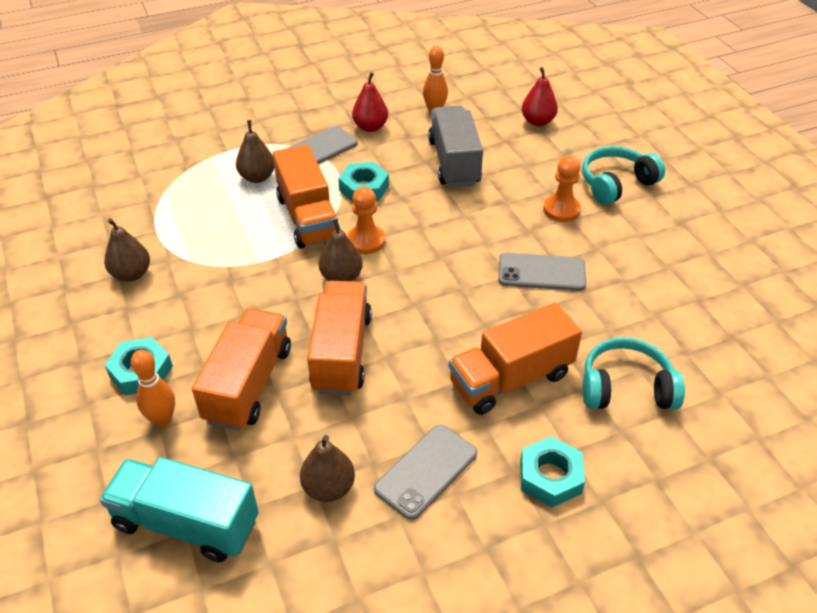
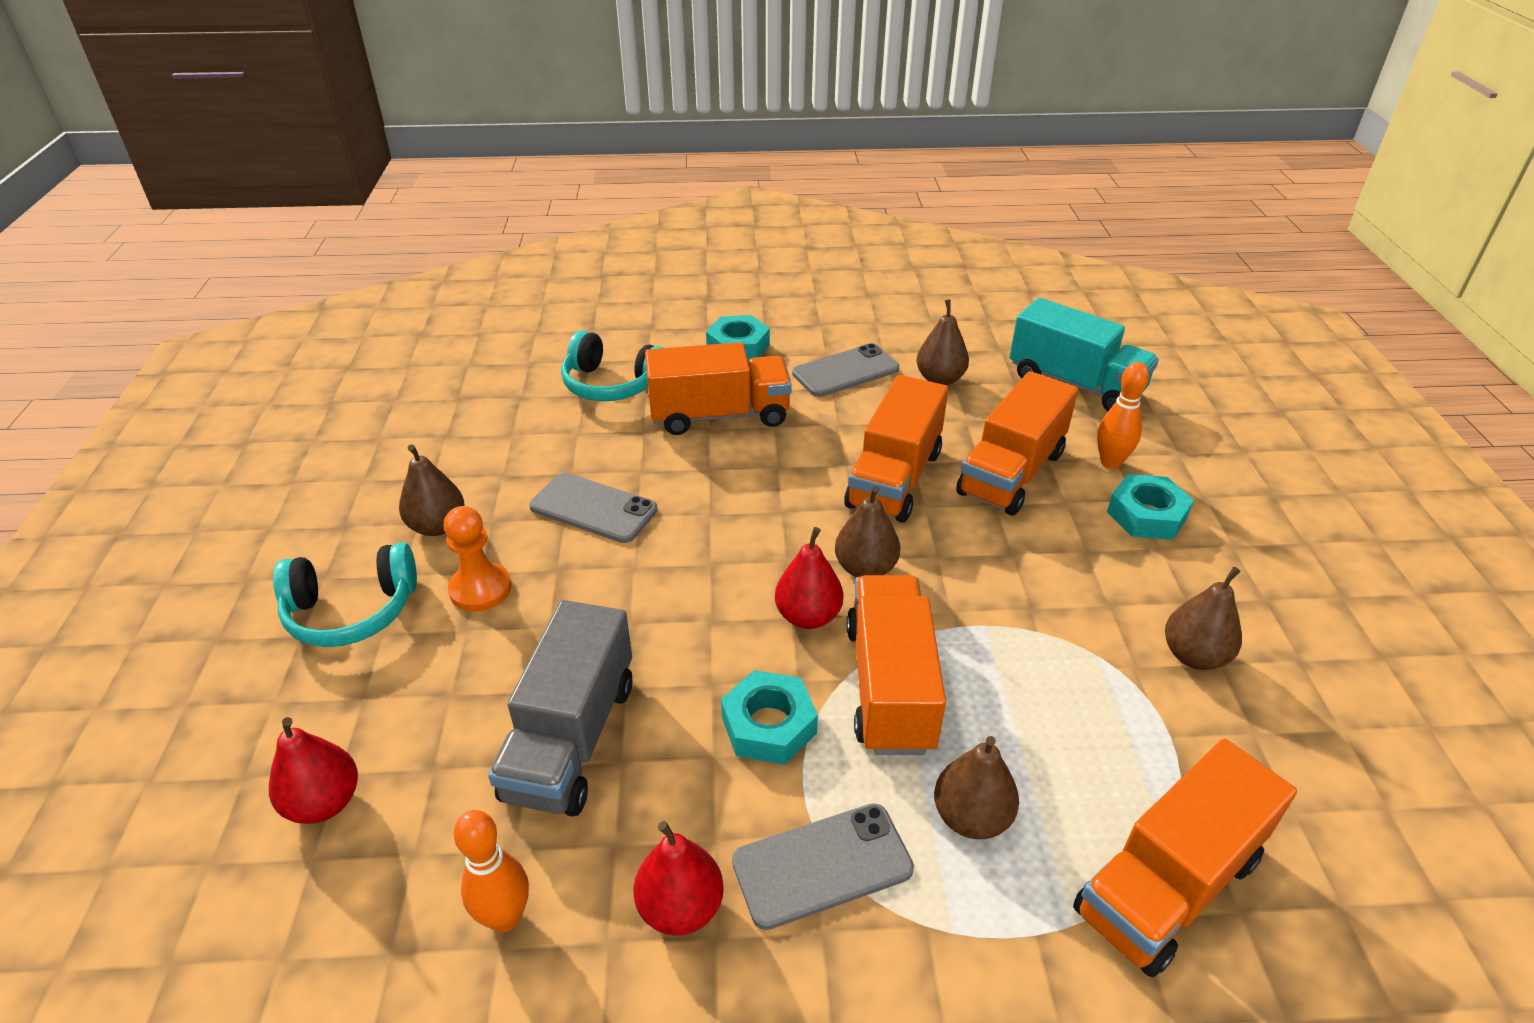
camera: 160 degrees left, 5 degrees down
(169, 175) = (1167, 885): none -> orange truck
(366, 241) = (808, 616): orange pawn -> red pear
(626, 236) = (437, 526): none -> brown pear

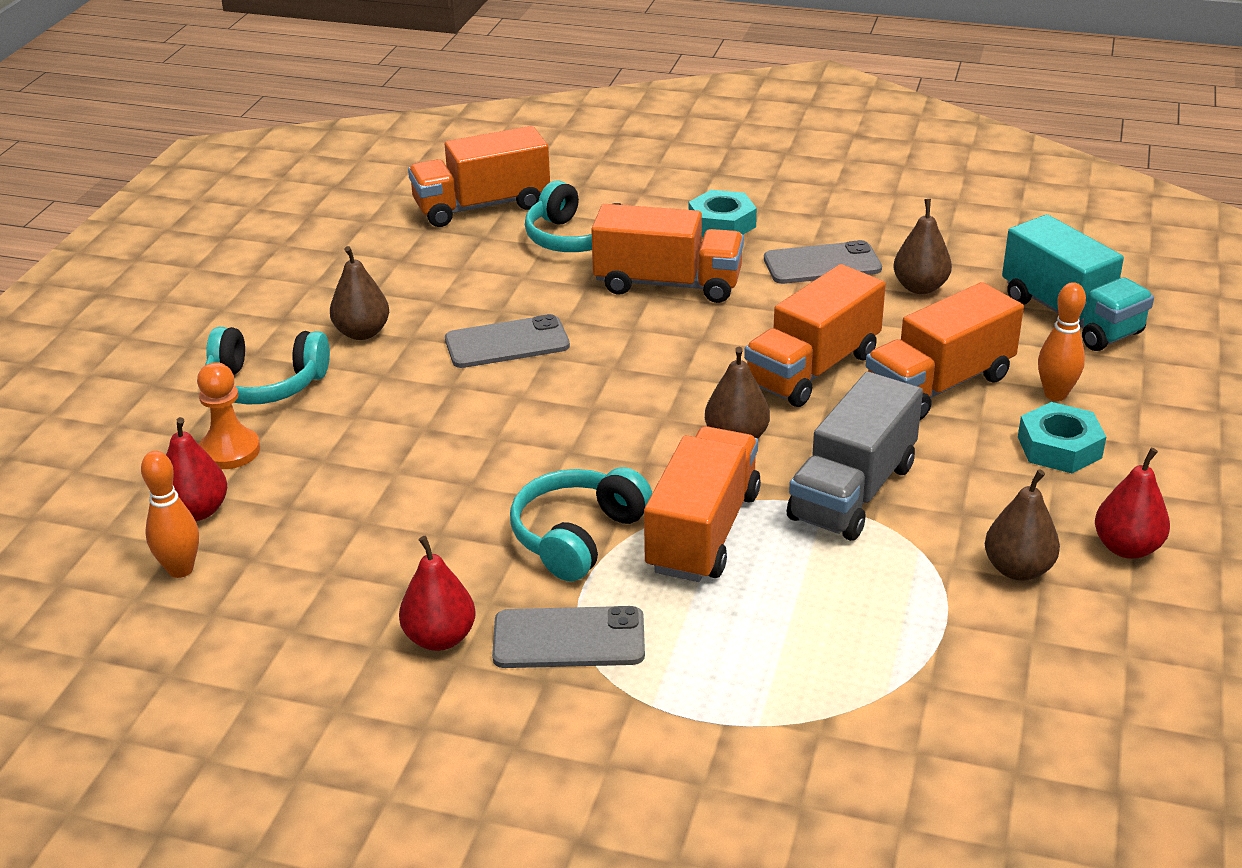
camera: 20 degrees right, 5 degrees down
(480, 589) = (378, 388): orange pawn -> orange pawn (230, 451)
(505, 917) = (303, 612): orange bowling pin -> orange bowling pin (180, 569)
(571, 739) = (406, 511): grey truck -> grey truck (852, 492)
(593, 508) = (507, 343): grey phone -> grey phone turned 60 degrees counterclockwise
(768, 725) = (577, 536): turquoise nut -> turquoise headphones
(808, 616) = (659, 465): red pear -> red pear (1127, 548)
(971, 817) = (717, 637): brown pear -> none
(1167, 885) = (862, 720): orange truck -> orange truck (482, 206)

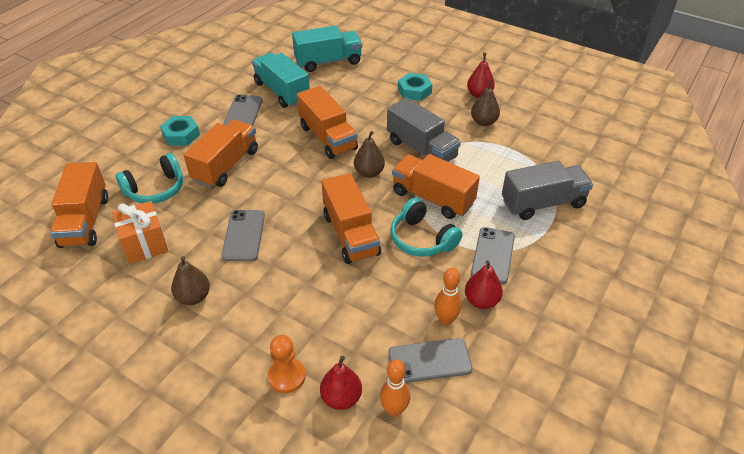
camera: 75 degrees left, 10 degrees up
(266, 384) = (223, 351): turquoise headphones -> none
(283, 593) = (429, 361): none -> grey phone
(453, 265) = (145, 244): none -> orange gift
(769, 700) = (543, 203): none -> grey truck
(920, 287) = (282, 92): brown pear -> turquoise truck
(939, 385) = (359, 107): orange truck -> orange truck (351, 234)
(1055, 394) = (380, 81): orange bowling pin -> orange bowling pin (446, 320)

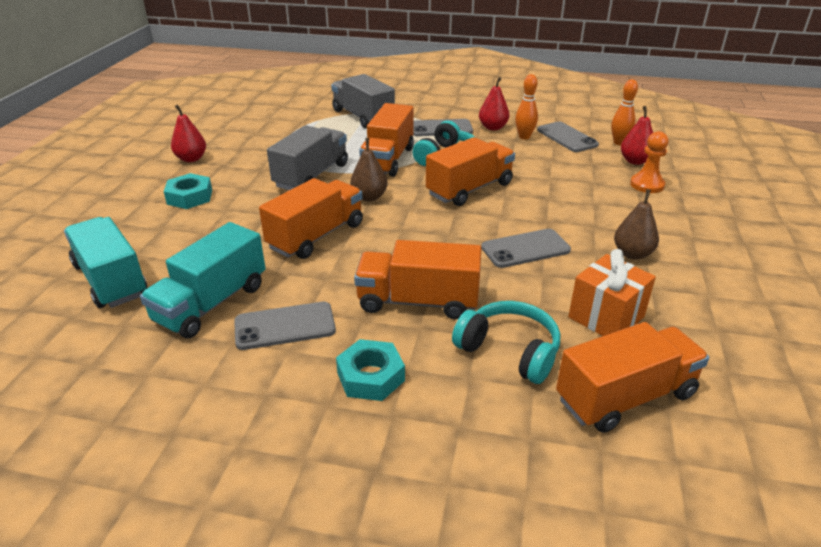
camera: 110 degrees left, 10 degrees down
(483, 122) = (247, 151): brown pear -> none

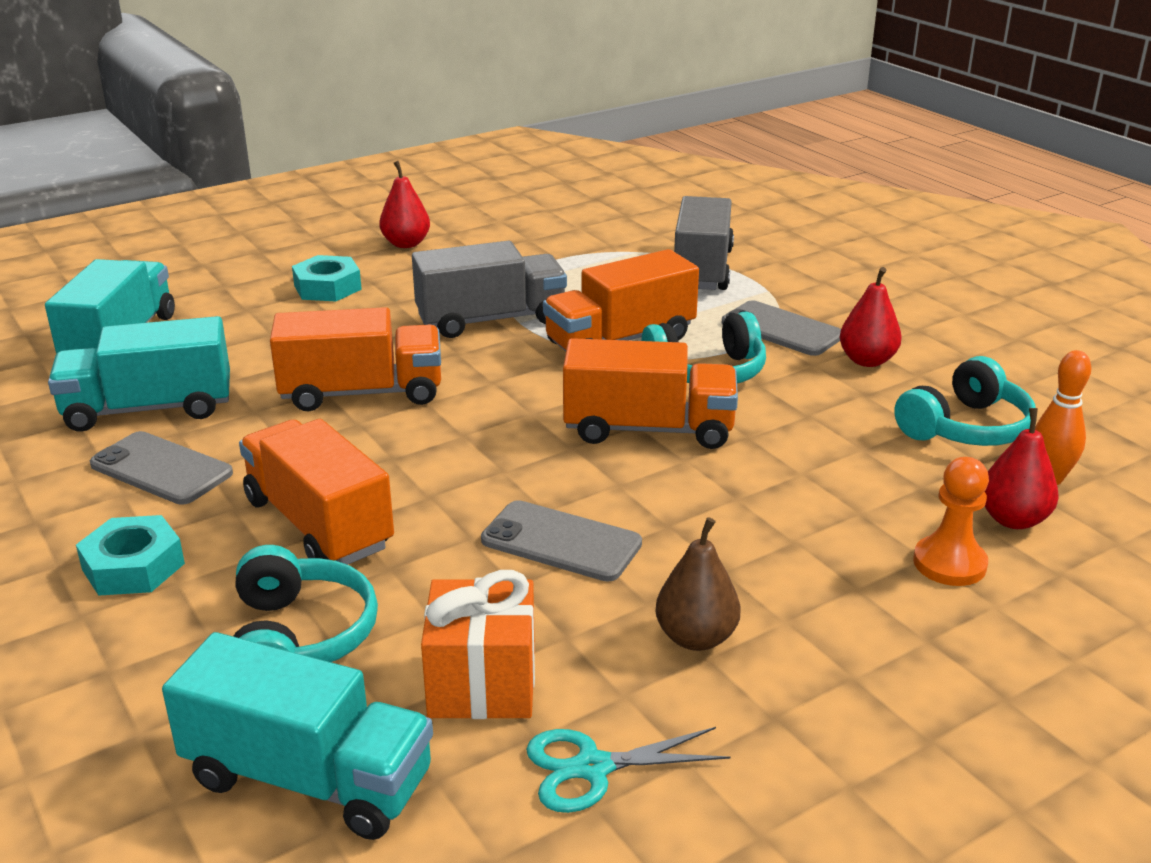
camera: 45 degrees right, 5 degrees down
(369, 197) = (504, 377): brown pear -> none
(524, 137) = (890, 396): orange bowling pin -> none
(567, 137) = (966, 428): grey phone -> turquoise headphones
(625, 397) = (308, 778): orange truck -> turquoise truck
(692, 318) = (593, 768): none -> turquoise scissors

